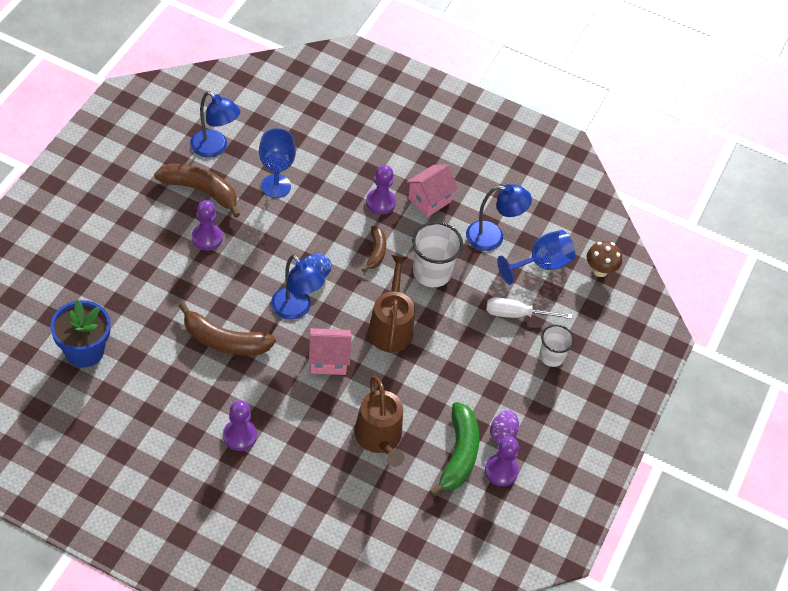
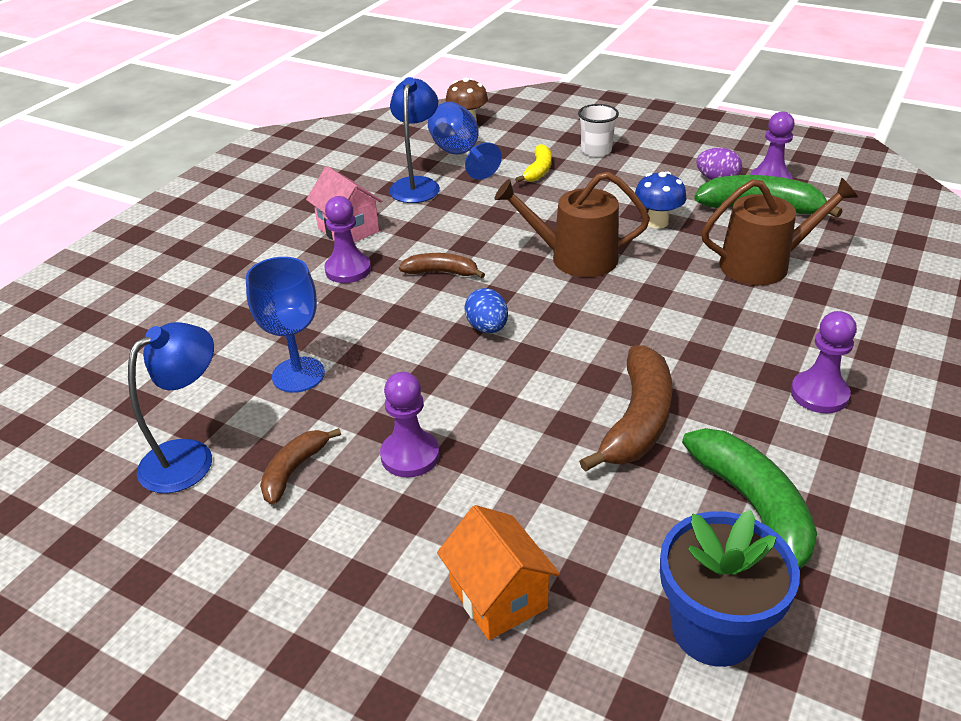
camera: 80 degrees left, 15 degrees down
(113, 272) = (498, 597): none -> orange house
(154, 382) = (753, 508): none -> green banana
(201, 191) = (294, 470): brown banana -> brown banana, size x0.57
(296, 310) = (559, 344): blue lamp -> none
(328, 360) = (647, 310): pink house -> none
(432, 272) = (477, 227): white cup -> none
(437, 382) = (657, 222): none -> blue mushroom
(516, 314) = (538, 170): white screwdriver -> yellow banana

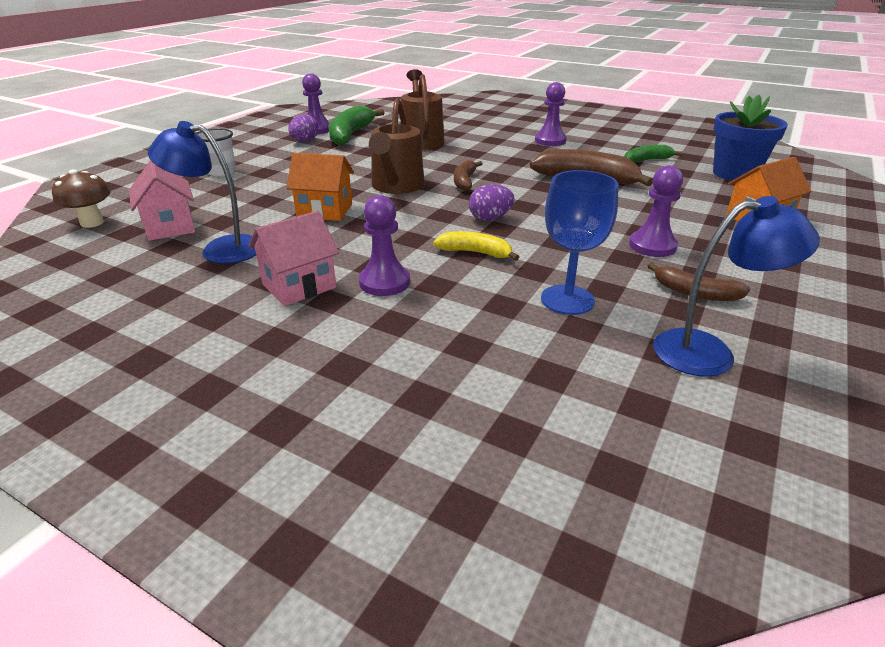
camera: 90 degrees left, 5 degrees down
(189, 457) = (709, 352): blue lamp -> blue lamp turned 135 degrees clockwise
(441, 272) = (403, 236): brown banana -> brown banana (464, 181)
(460, 155) = (170, 227): blue goblet -> pink house
(487, 328) = (490, 218): blue egg -> purple egg
(500, 222) = (325, 211): none -> orange house
(538, 170) = (239, 194): yellow banana -> yellow banana (475, 252)
(657, 222) = (355, 160): blue mushroom -> none
(753, 508) = (646, 160): green banana -> green banana, size x0.57

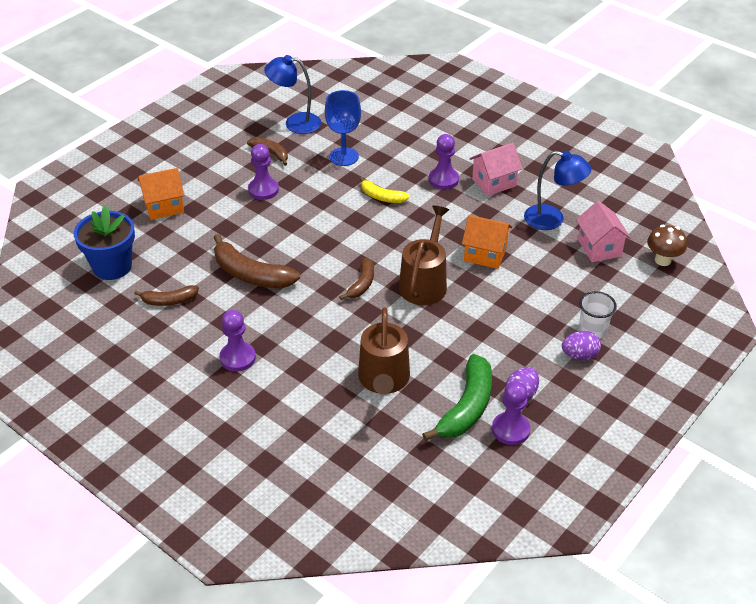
camera: 170 degrees left, 10 degrees up
(490, 218) = (359, 230): purple egg -> purple egg (579, 355)
(646, 160) = (169, 301): green banana -> brown banana

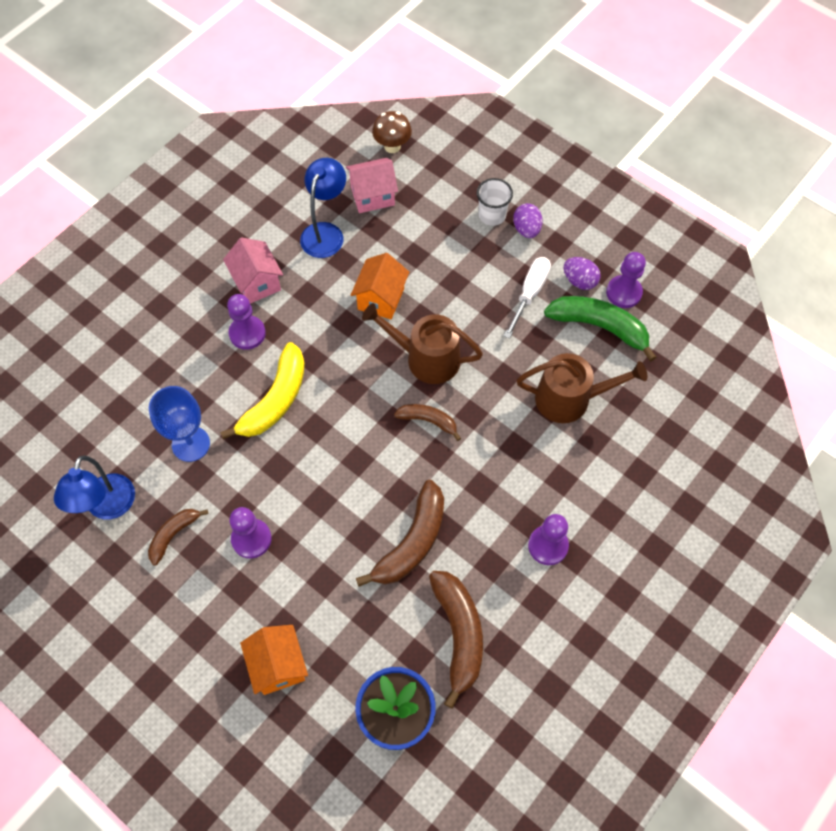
camera: 90 degrees left, 20 degrees up
(169, 301) = (458, 634): brown banana -> brown banana, size x1.74
(382, 197) = (275, 400): yellow banana -> yellow banana, size x1.74
(501, 355) = (529, 293): none -> white screwdriver

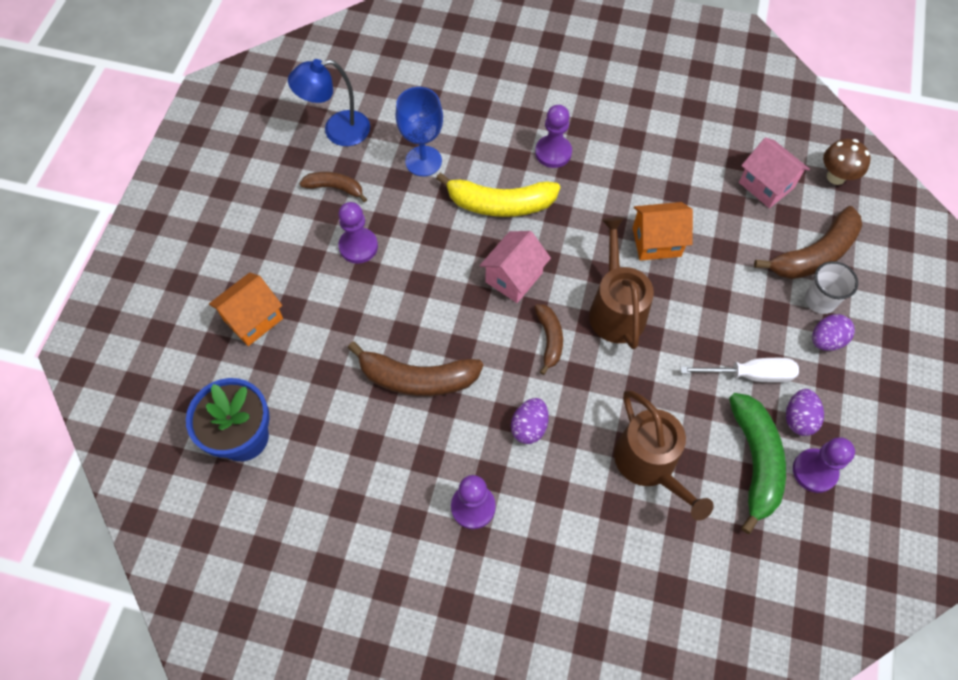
camera: 65 degrees right, 0 degrees up
(257, 282) = (609, 136): pink house -> pink house (514, 277)
(325, 232) = (698, 165): blue lamp -> none
(458, 634) = (344, 459): brown banana -> brown banana (814, 254)
(499, 472) = (529, 427): none -> purple egg

